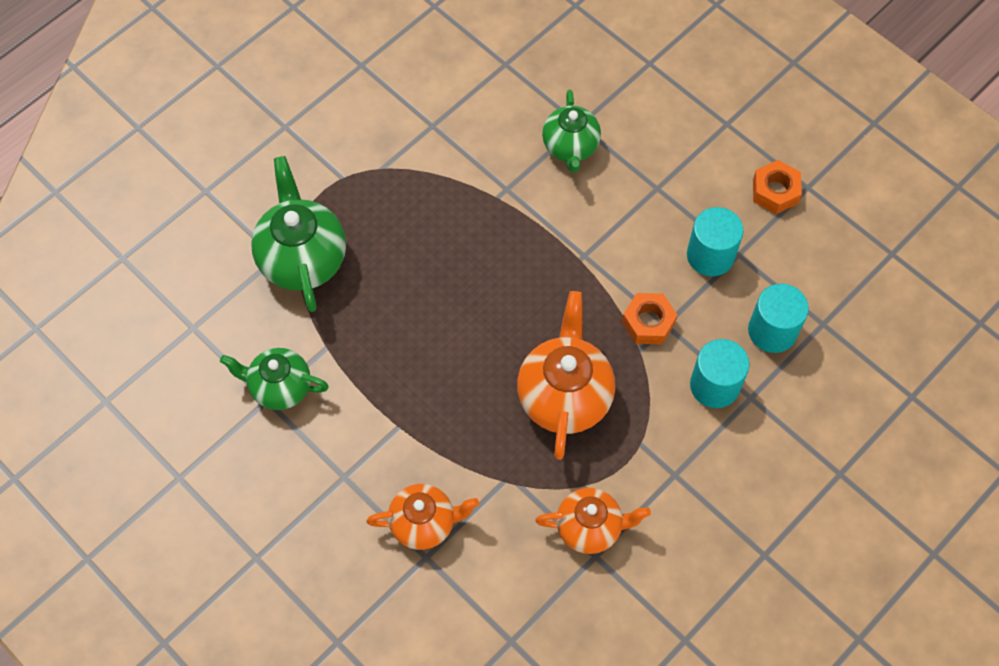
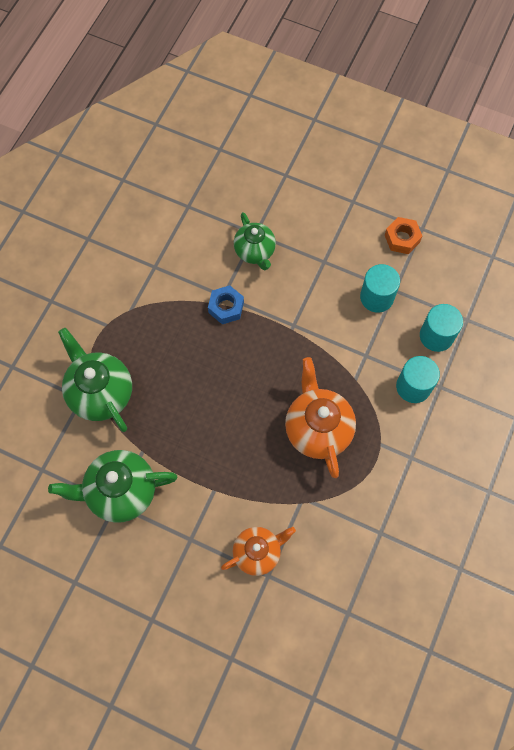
camera: 20 degrees left, 5 degrees up
(280, 387) = (120, 491): green teapot -> green teapot, size x1.53
(504, 205) = (226, 307): none -> blue nut
(590, 527) = (369, 514): orange teapot -> none
(648, 322) = (353, 358): orange nut -> none

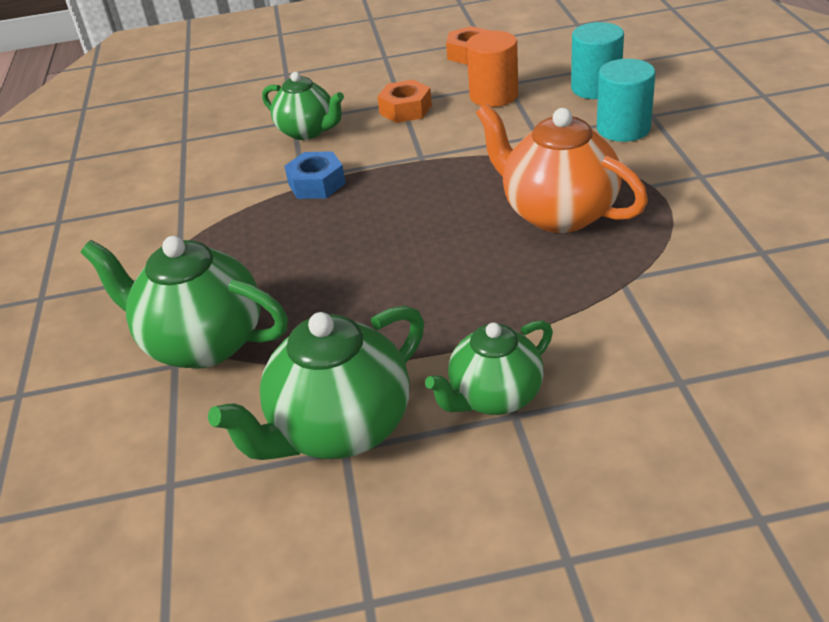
camera: 30 degrees left, 30 degrees down
(191, 523) = (494, 397): none -> green teapot
(257, 552) = (633, 366): orange teapot -> none
(320, 272) = (405, 109): none -> orange nut
(376, 297) = (494, 96): turquoise cylinder -> orange cylinder

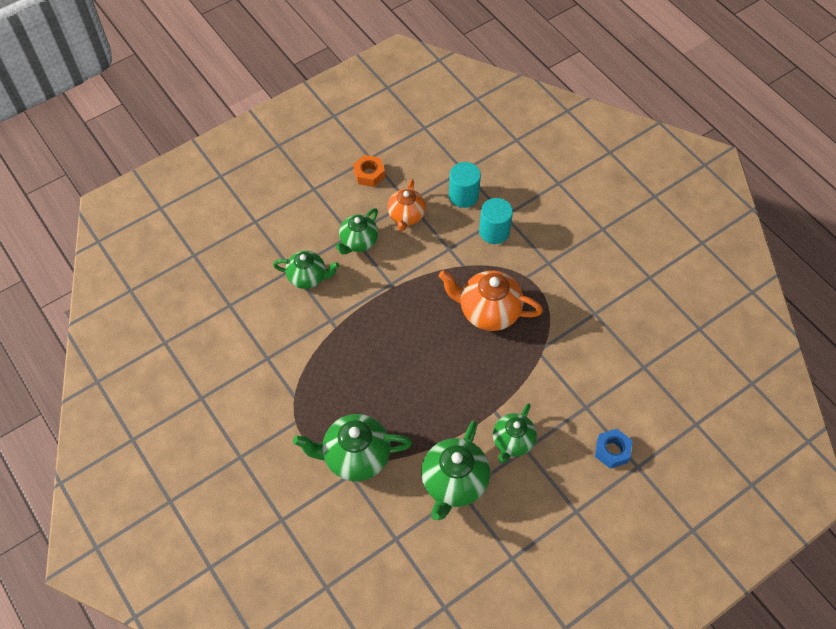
camera: 30 degrees left, 20 degrees up
(316, 184) = (342, 323): blue nut -> blue nut (612, 451)
(405, 109) = (358, 242): orange nut -> green teapot
(494, 96) = (406, 216): orange cylinder -> orange teapot

